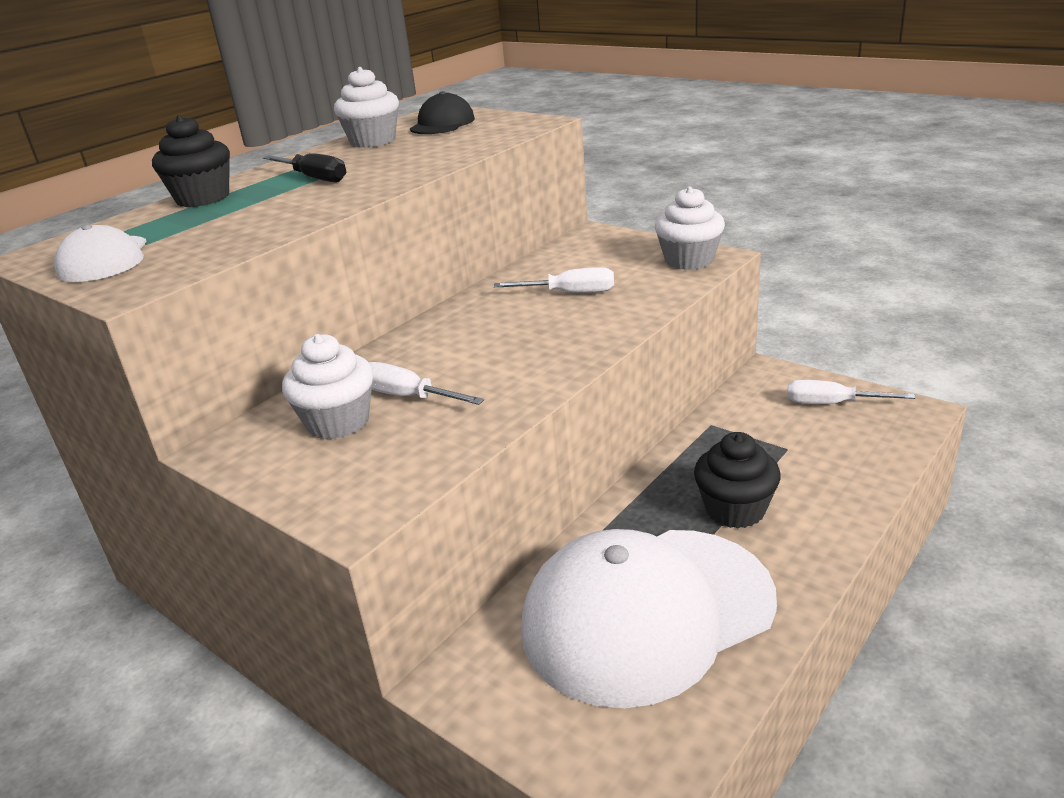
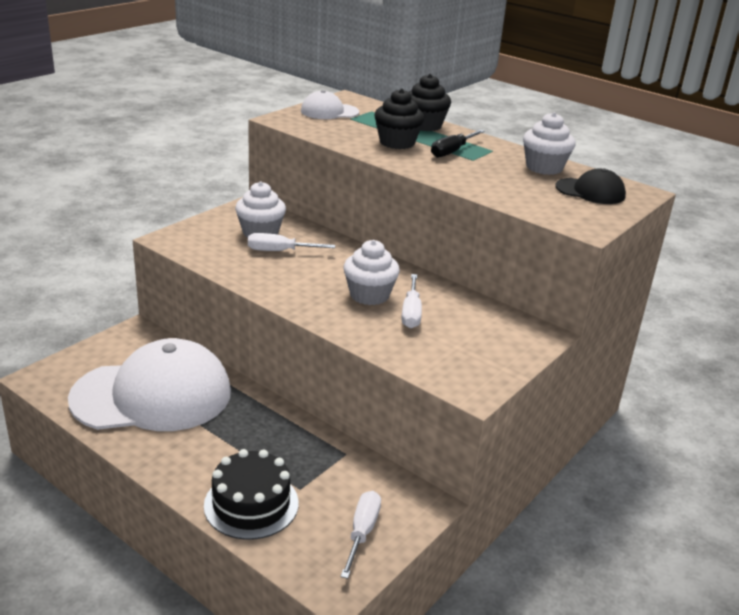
camera: 85 degrees right, 0 degrees up
(407, 396) = (279, 251): white screwdriver -> white screwdriver turned 120 degrees counterclockwise
(647, 613) = (152, 395): white cap -> white cap turned 105 degrees clockwise
(689, 260) = (467, 375): white cupcake -> white cupcake (369, 295)
(735, 509) = (232, 446): black cupcake -> black cupcake (397, 143)
(834, 478) = (251, 504): none -> black cake

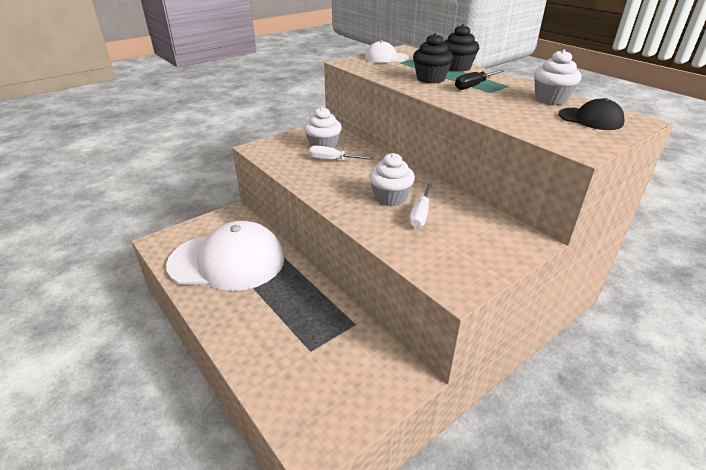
camera: 15 degrees right, 5 degrees up
(251, 504) = (268, 360): black cake -> none
(362, 532) = (349, 398): white screwdriver -> none

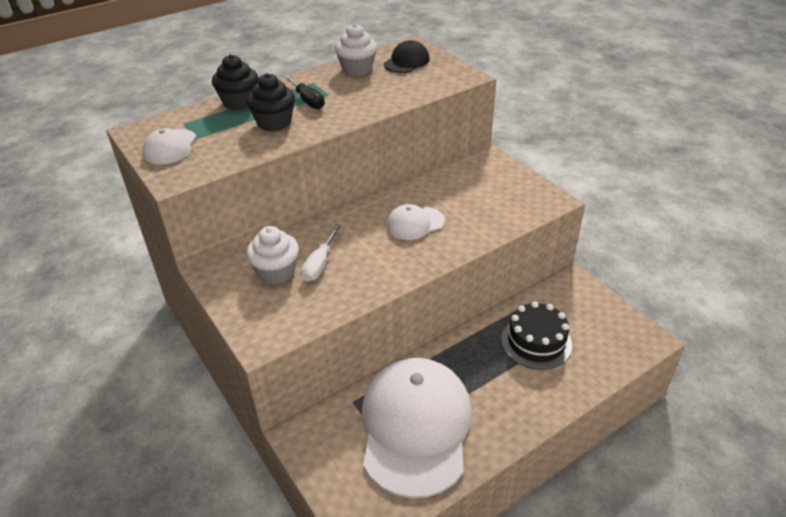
camera: 85 degrees left, 5 degrees up
(310, 337) = (536, 342): none -> black cake
(390, 198) = (415, 223): white cupcake -> white cap
(420, 215) = (448, 207): white screwdriver -> none

